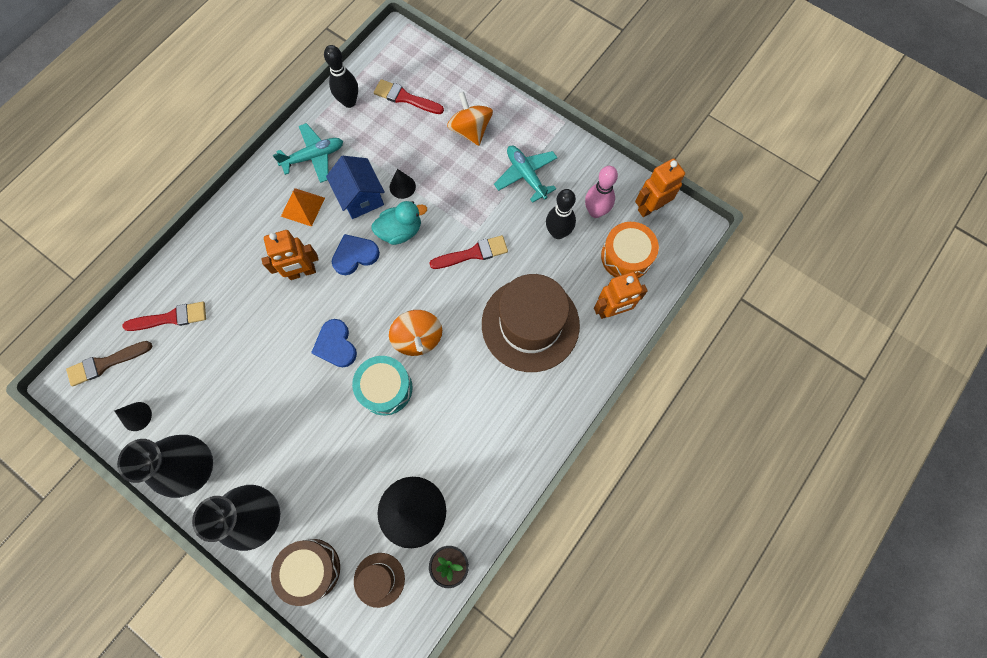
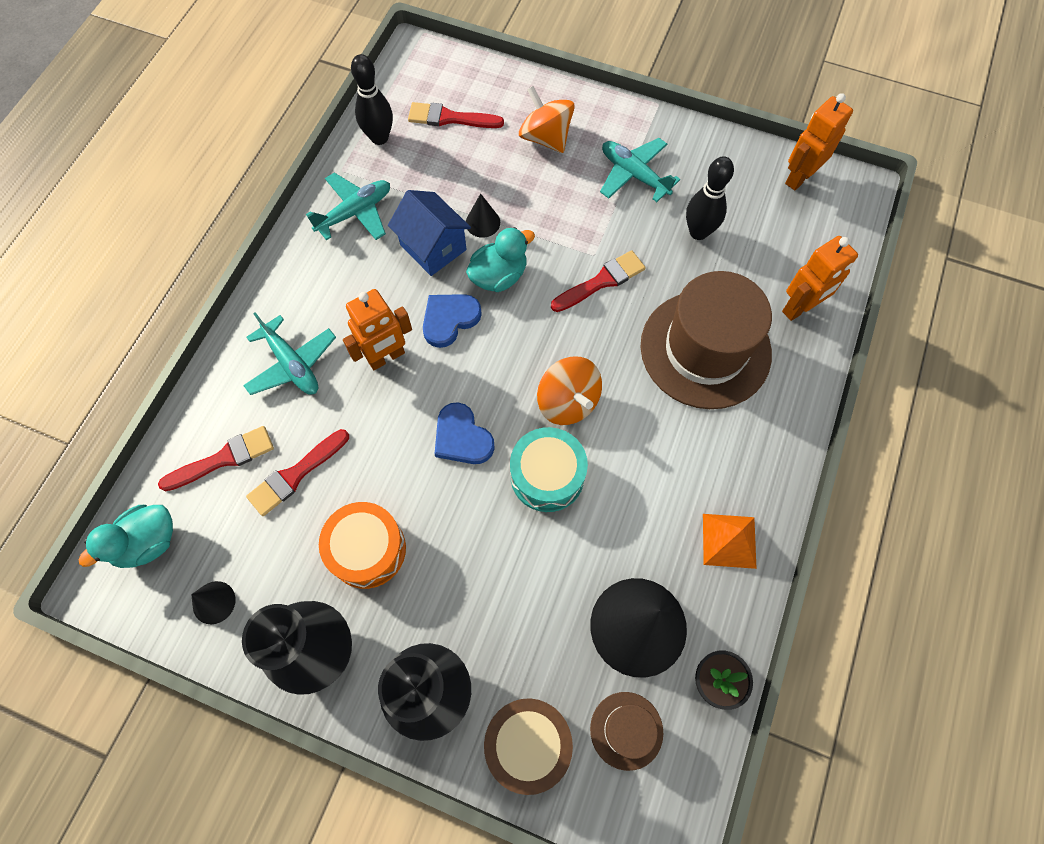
camera: 15 degrees left, 5 degrees down
(106, 363) = (148, 542): brown brush -> turquoise duck
(215, 342) = (295, 474): none -> red brush
(236, 261) = (292, 364): none -> turquoise plane
(303, 207) = (360, 276): orange pyramid -> orange pyramid (729, 540)
(595, 211) = (735, 197): pink bowling pin -> none
(626, 256) = (792, 240): orange drum -> orange drum (367, 549)

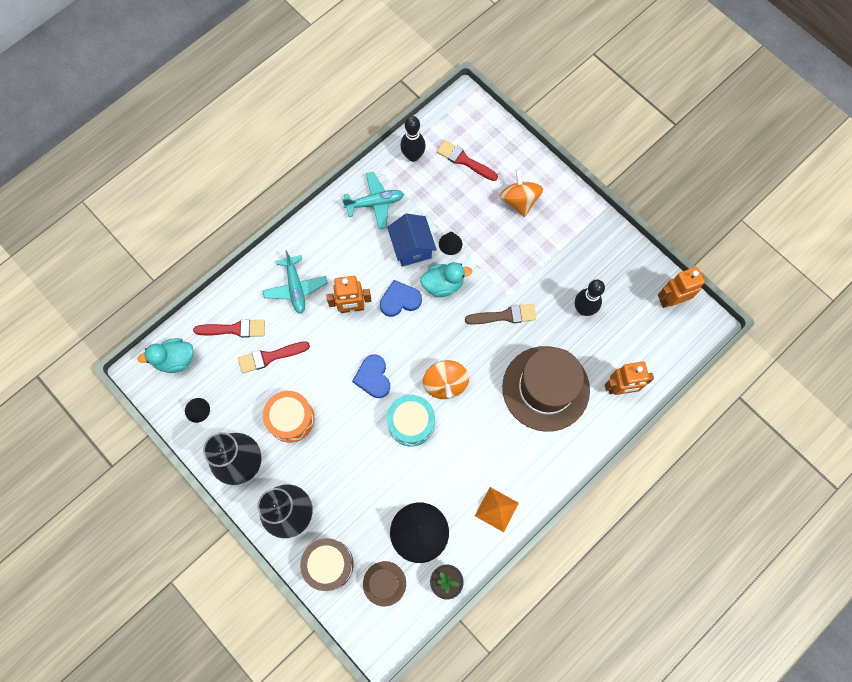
camera: 25 degrees right, 5 degrees up
(601, 281) = (504, 316): red brush -> brown brush
(634, 175) = (563, 251): turquoise plane -> none

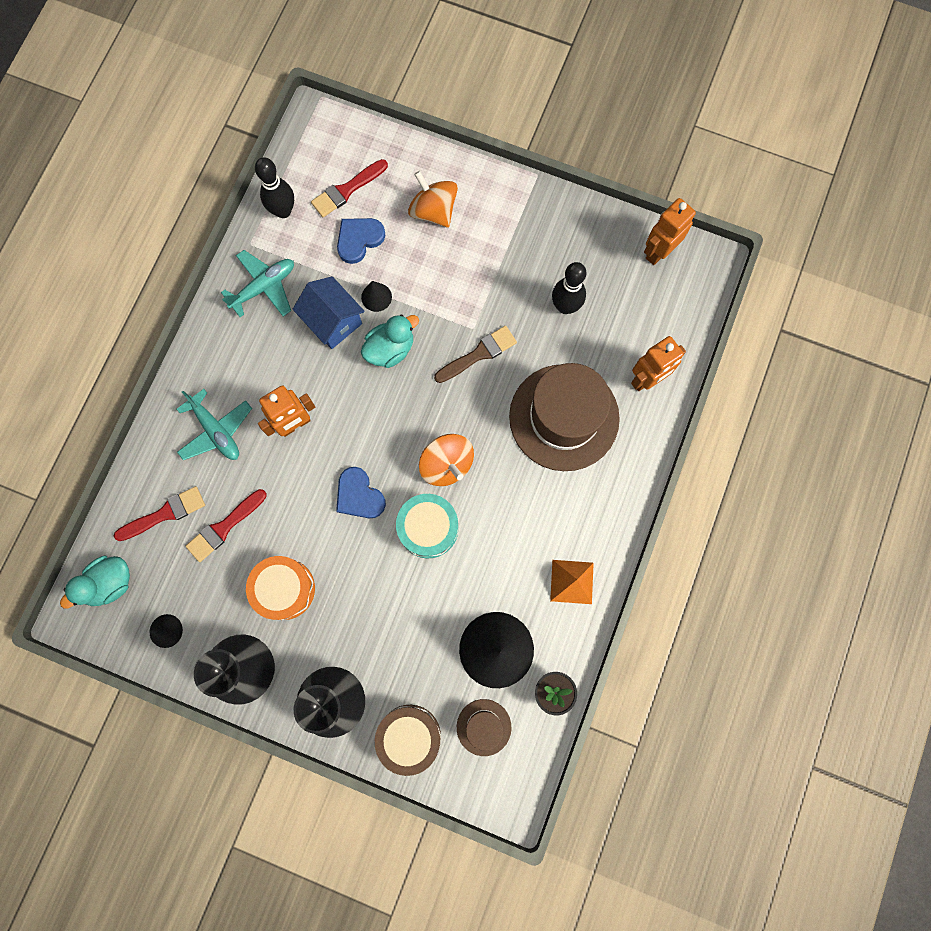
camera: 25 degrees left, 5 degrees up
(400, 300) = (348, 390): blue heart -> blue heart (359, 240)
(464, 160) = (347, 190): red brush -> red brush turned 45 degrees counterclockwise

